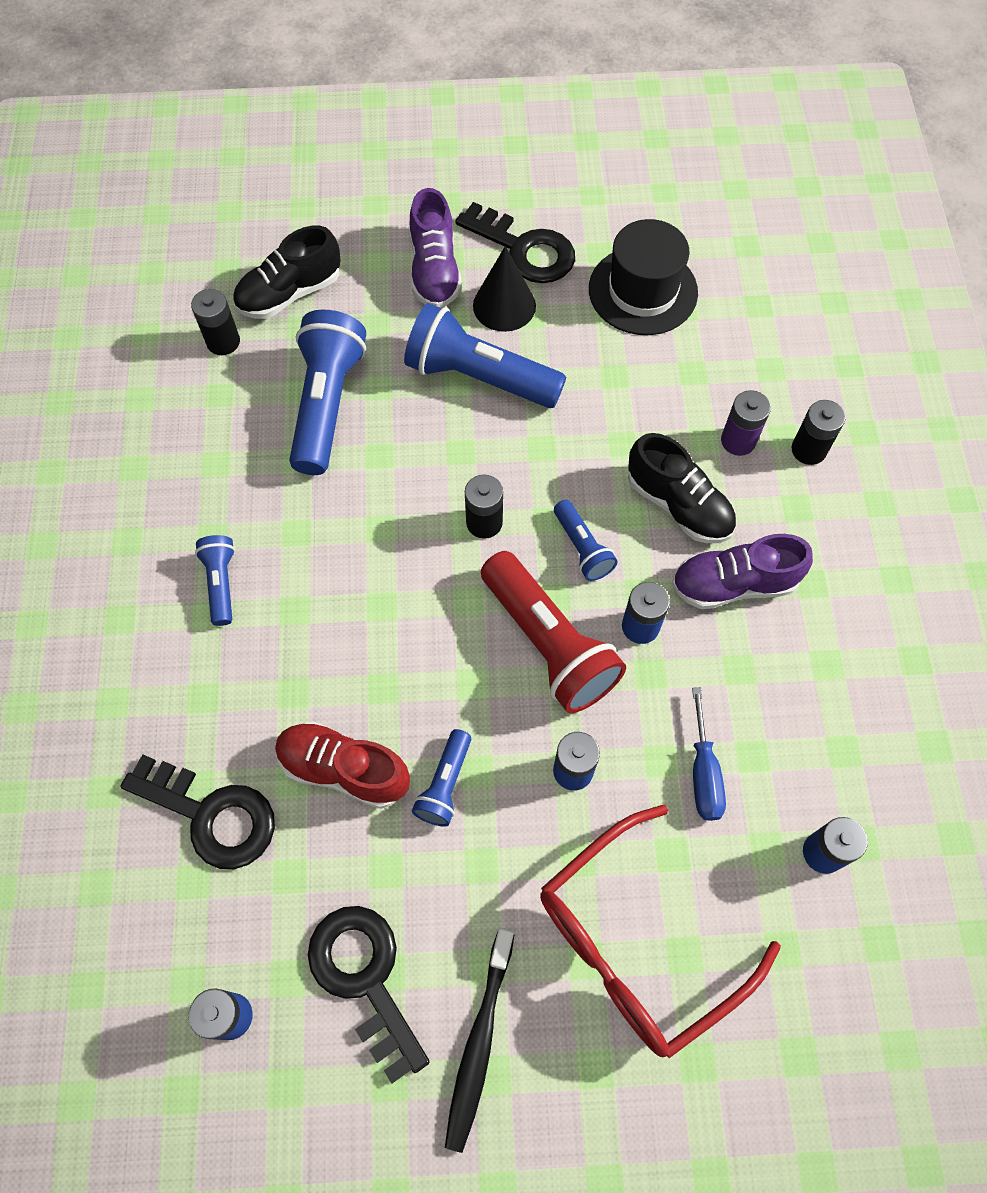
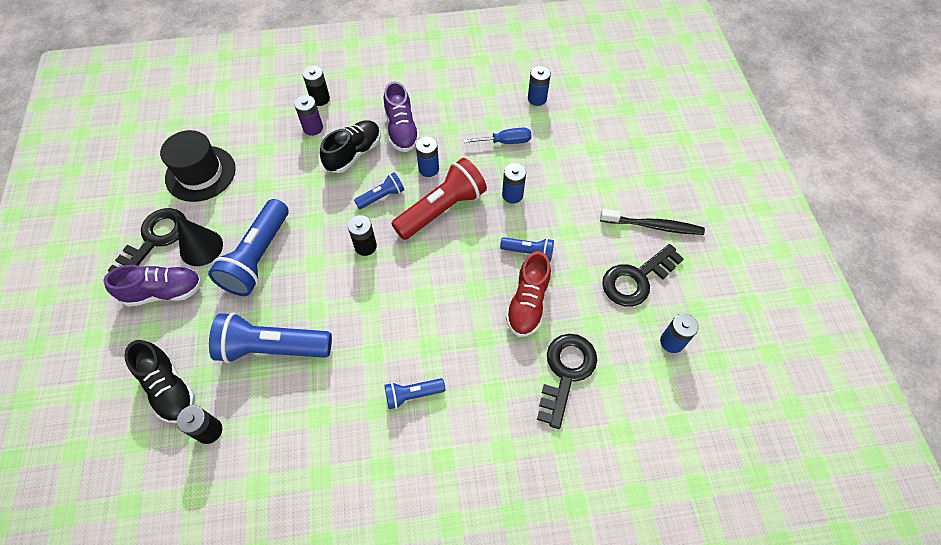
camera: 95 degrees left, 5 degrees down
(637, 942) = (592, 166): red glasses -> none

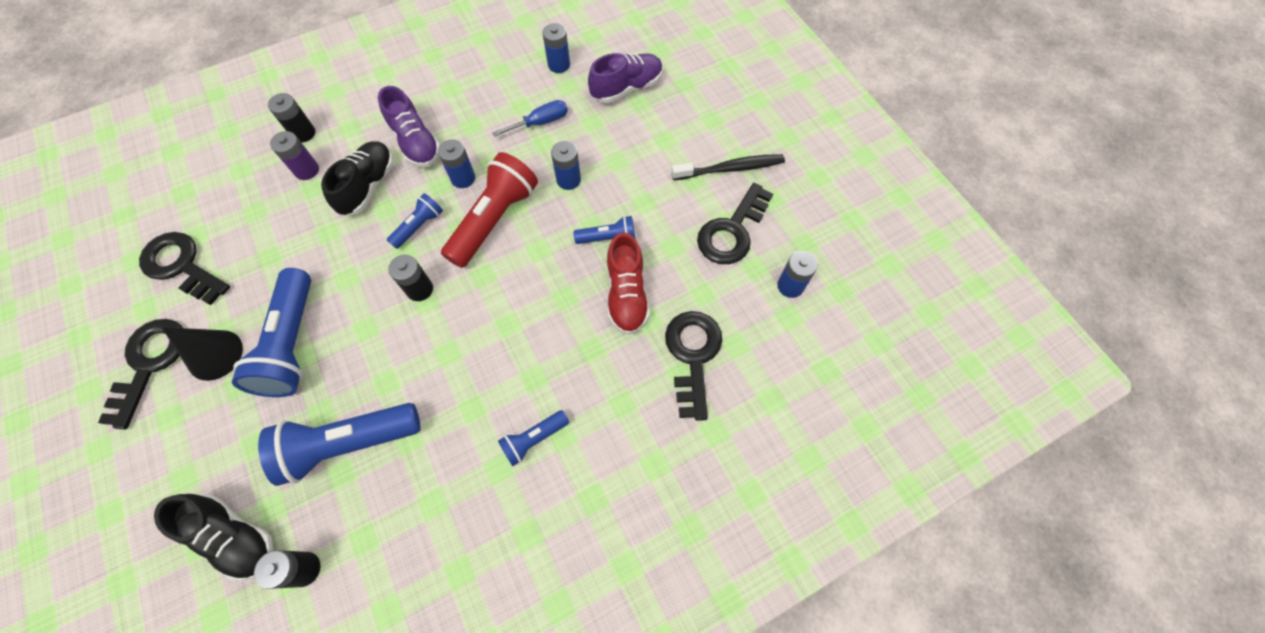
camera: 20 degrees left, 5 degrees up
(164, 292) = (185, 424): purple shoe -> purple shoe (626, 88)
(200, 173) = (181, 265): black hat -> black key

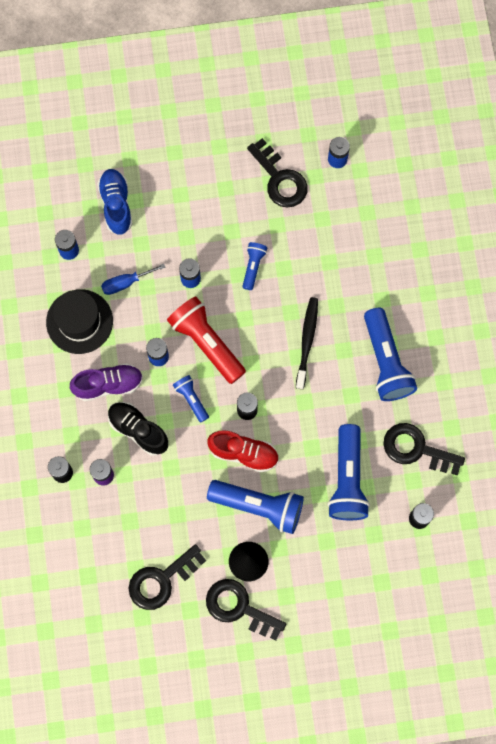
camera: 70 degrees left, 10 degrees up
(235, 537) = (385, 558): black shoe -> none
(482, 97) = (79, 321): none -> black hat
(533, 439) = (386, 361): blue flashlight -> blue flashlight, size x1.94
(540, 122) = (126, 283): blue screwdriver -> blue screwdriver turned 105 degrees counterclockwise
(626, 88) = (116, 205): purple shoe -> blue shoe
(626, 295) = (304, 269): red shoe -> red shoe (244, 453)
(693, 355) = (364, 243): black key -> black key (416, 449)
(730, 168) = (226, 158): black toothbrush -> black toothbrush (307, 341)

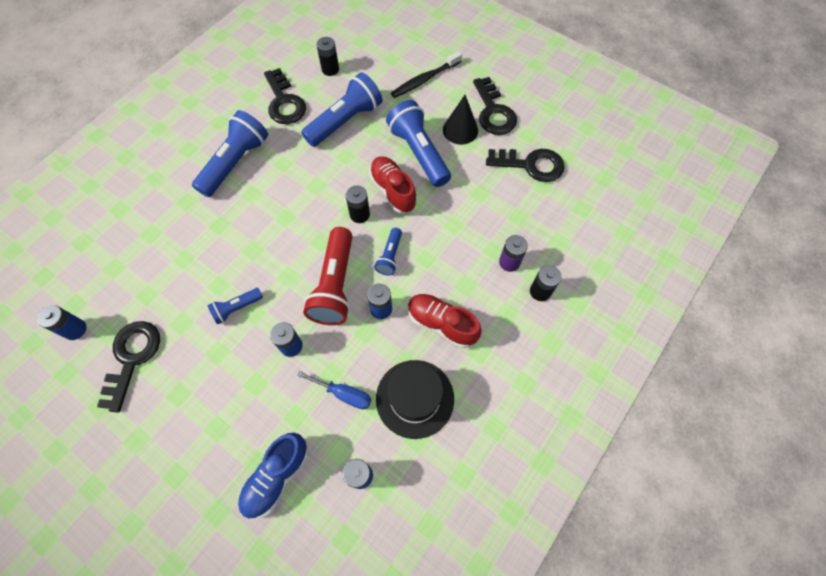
camera: 135 degrees left, 10 degrees down
(108, 385) = (441, 324): purple shoe -> red shoe
(138, 430) = (452, 270): black shoe -> none
(307, 341) = (267, 221): black toothbrush -> black toothbrush (424, 79)

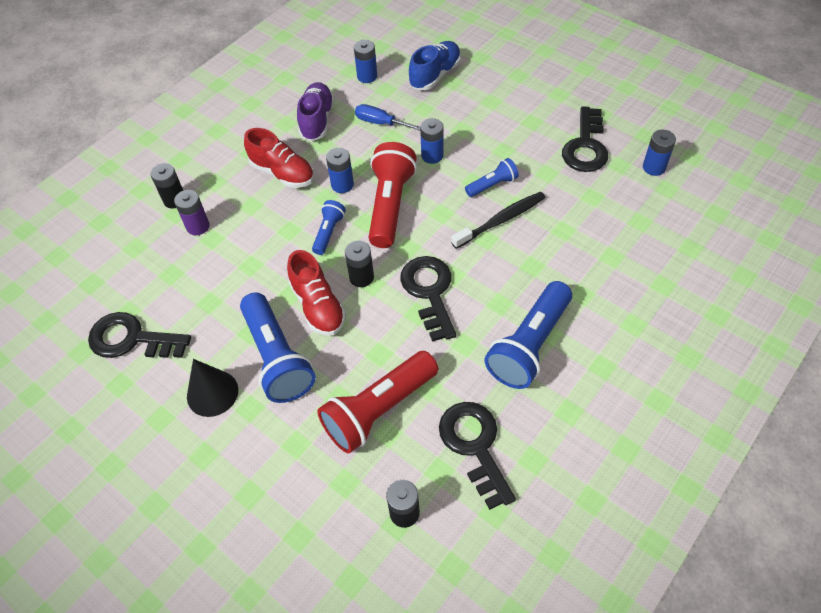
camera: 175 degrees left, 10 degrees down
(345, 121) = (378, 410): blue flashlight -> red flashlight
(415, 398) = (317, 120): black hat -> purple shoe
(424, 79) = (248, 487): black toothbrush -> black toothbrush (501, 220)
(493, 112) = (155, 423): black key -> black key (429, 292)

